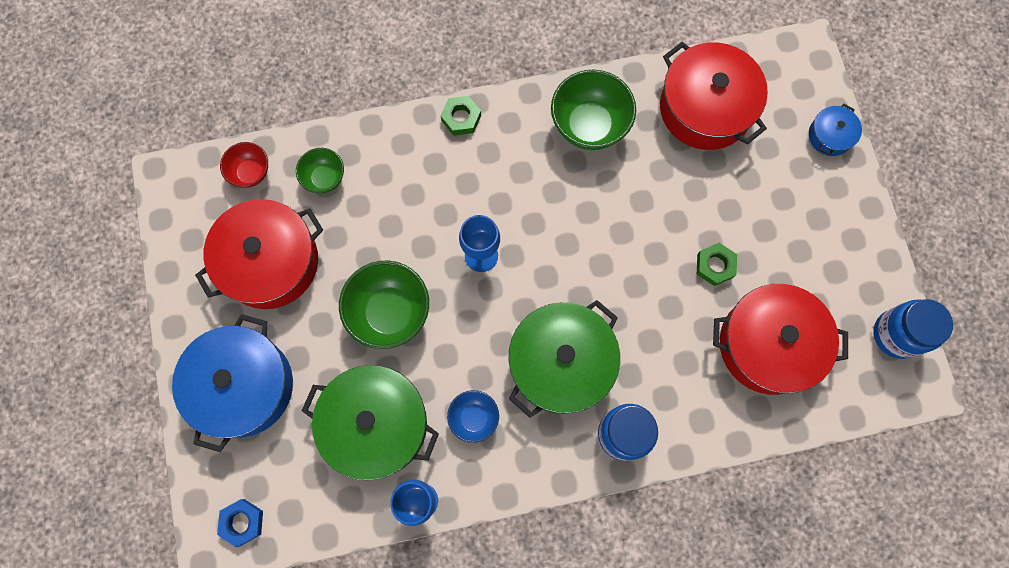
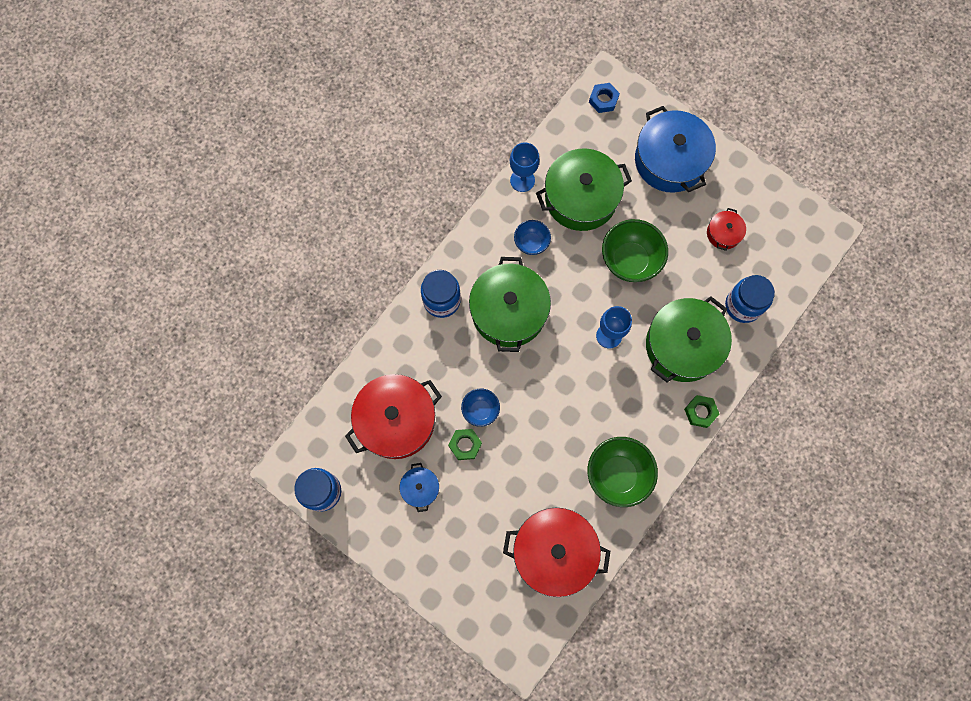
camera: 140 degrees right, 0 degrees up
(251, 173) = (787, 273): red bowl -> none
(270, 262) = (723, 233): red pot -> red pot, size x0.47
(324, 178) = (743, 305): green bowl -> blue jar
(419, 188) = (683, 345): none -> green pot
(673, 286) = (480, 410): none -> blue bowl
(830, 136) = (457, 601): blue pot -> blue pot (420, 488)

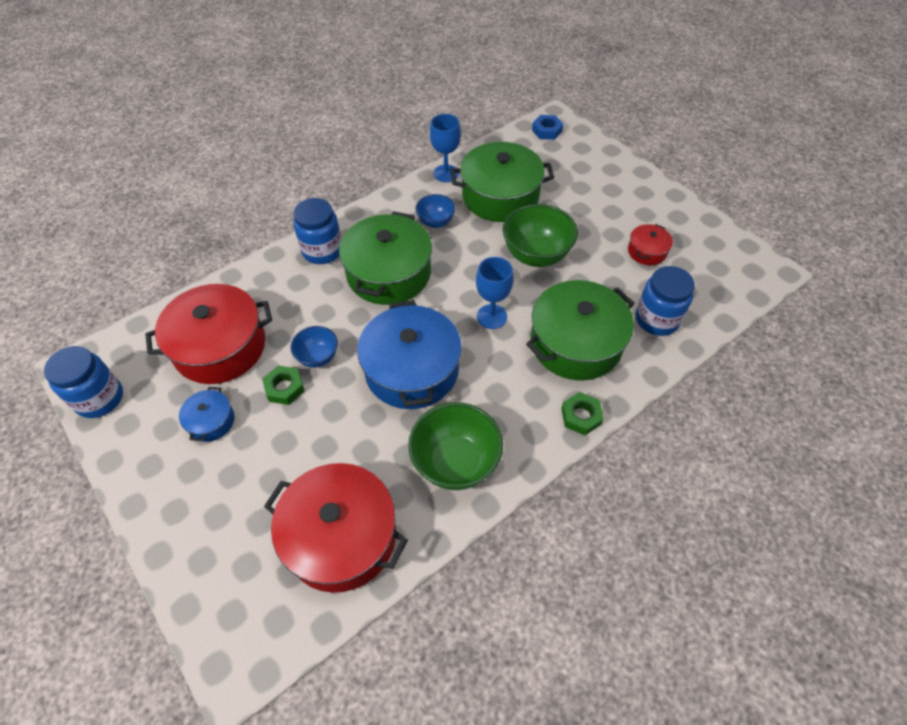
camera: 15 degrees right, 20 degrees down
(670, 160) = (602, 184): blue pot -> blue pot (412, 370)

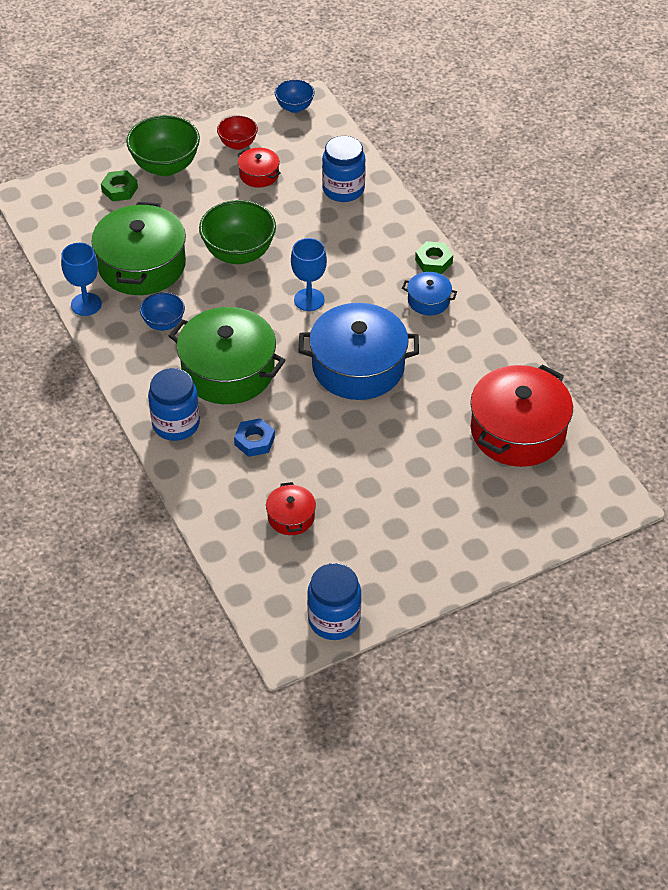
camera: 80 degrees left, 5 degrees down
(211, 421) = (383, 523): blue pot -> blue pot (428, 300)
(220, 347) = (291, 517): red pot -> red pot, size x0.47
(284, 388) = (356, 464): green nut -> green nut (119, 189)
(318, 357) = (325, 436): blue bowl -> blue bowl (294, 107)
(455, 463) = (462, 348): green bowl -> green bowl (165, 166)
(547, 131) = (46, 207): blue nut -> blue nut (254, 441)
(576, 343) = (356, 248): green pot -> none
(681, 229) = (238, 144): none -> red bowl

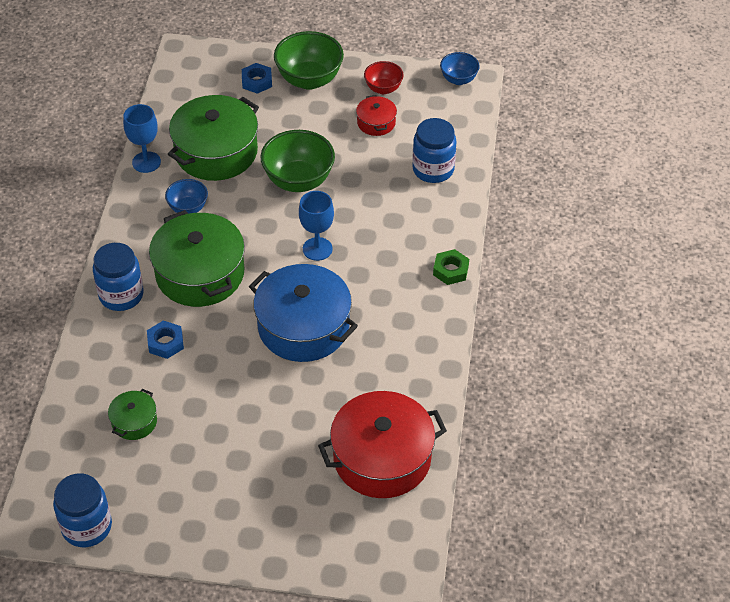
camera: 35 degrees right, 0 degrees up
(119, 189) = (257, 81): green nut -> blue nut
(291, 517) = (134, 421): red pot -> green pot
(428, 300) = (414, 302): blue pot -> none

